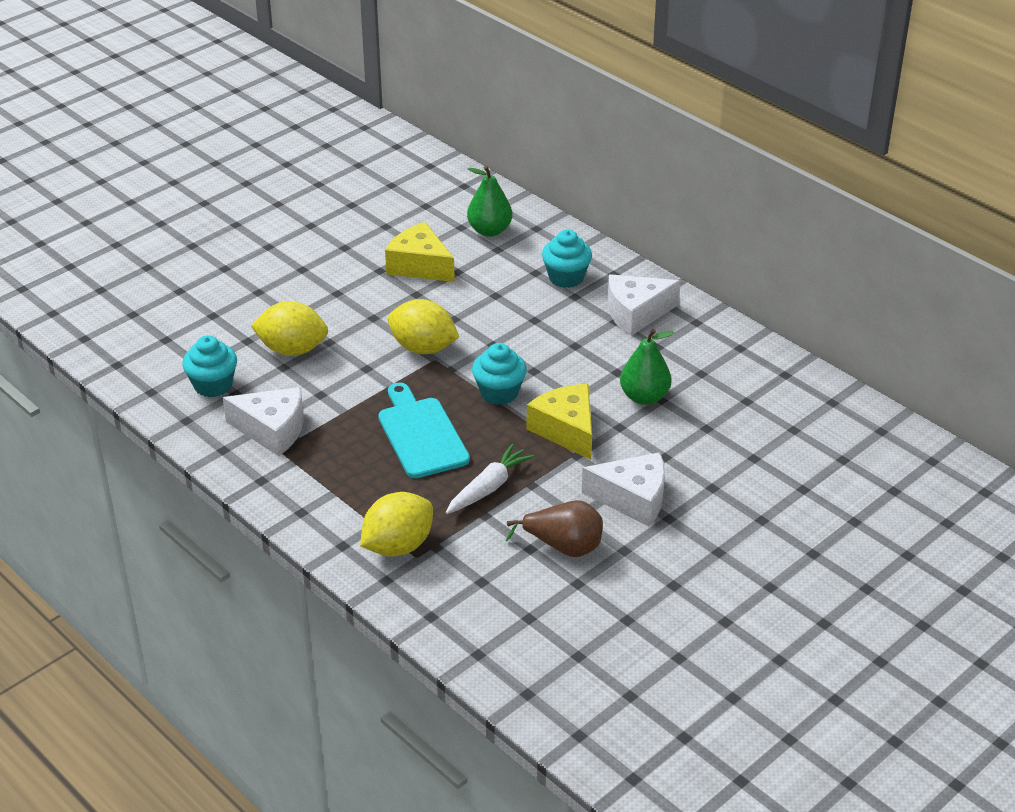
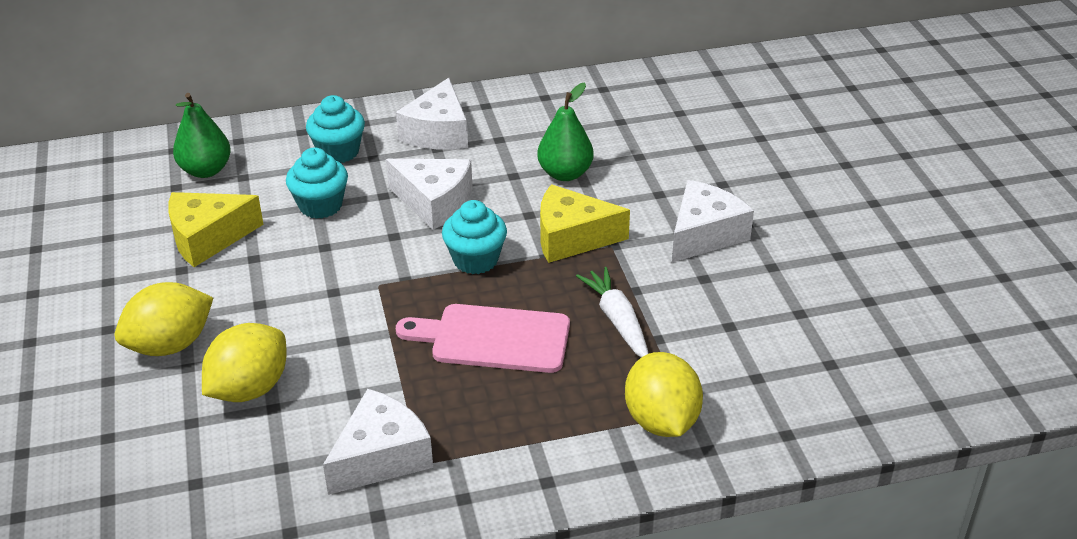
camera: 60 degrees left, 0 degrees up
(213, 385) = (246, 483): turquoise cupcake -> turquoise cupcake (320, 205)
(421, 434) = (493, 338): turquoise cutting board -> pink cutting board
(423, 348) = (351, 286): yellow lemon -> yellow lemon (170, 345)
(548, 347) = (434, 202): none -> white cheese
(563, 547) = (742, 303): brown pear -> none

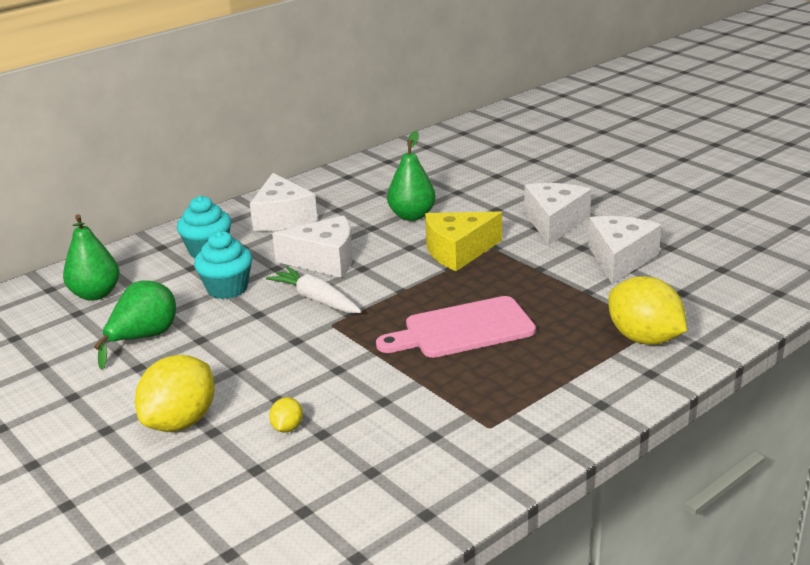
camera: 25 degrees left, 10 degrees down
(208, 238) = (143, 338): yellow cheese -> green pear
(249, 389) = (287, 428): yellow lemon -> yellow lemon, size x0.45
(381, 457) = (451, 434): white cheese -> white cheese (620, 259)
(475, 260) = (396, 286): turquoise cupcake -> none
(617, 321) = (546, 290): white carrot -> white carrot (316, 299)

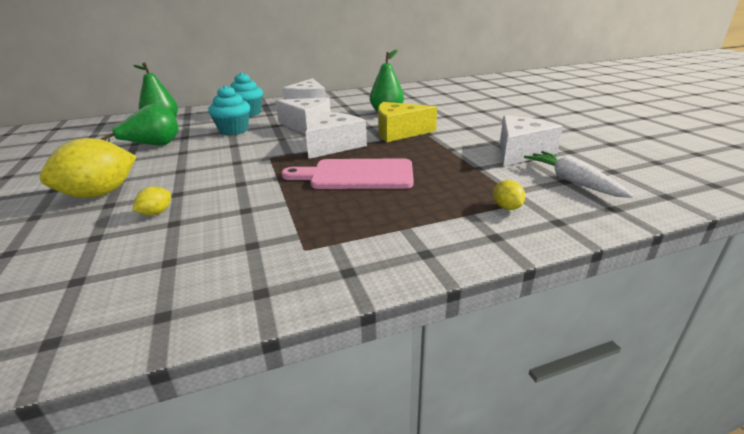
camera: 20 degrees right, 0 degrees up
(316, 299) = (277, 143): white carrot -> white carrot (572, 181)
(554, 223) = (483, 126): white cheese -> white cheese (335, 145)
(644, 338) = (507, 207): yellow lemon -> yellow lemon, size x0.45

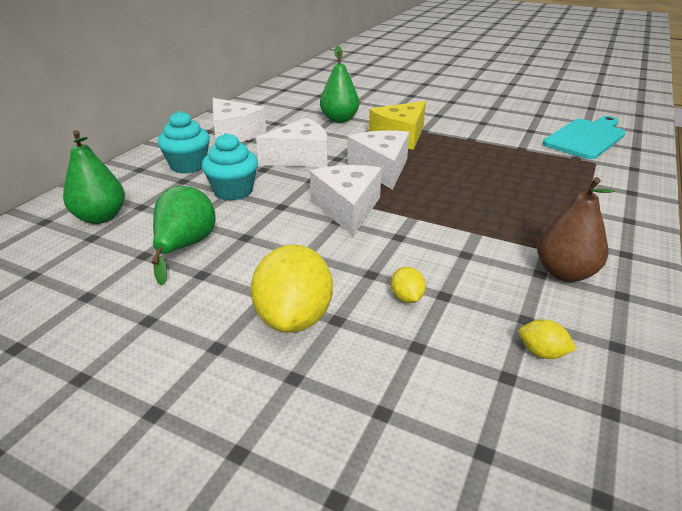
camera: 45 degrees left, 5 degrees up
(266, 254) = (564, 273): none -> brown pear
(356, 175) = (465, 187): pink cutting board -> none
(507, 207) = (597, 170): yellow lemon -> yellow lemon (542, 353)
(520, 152) = (517, 126): white cheese -> white cheese (347, 208)
(572, 181) = (586, 138): white carrot -> turquoise cutting board

